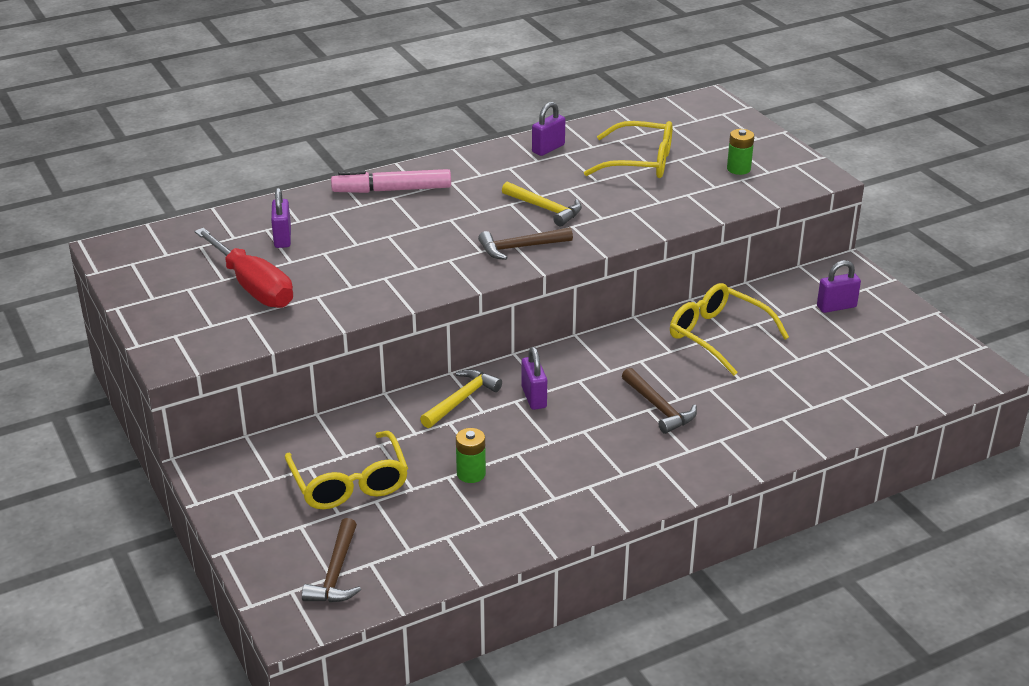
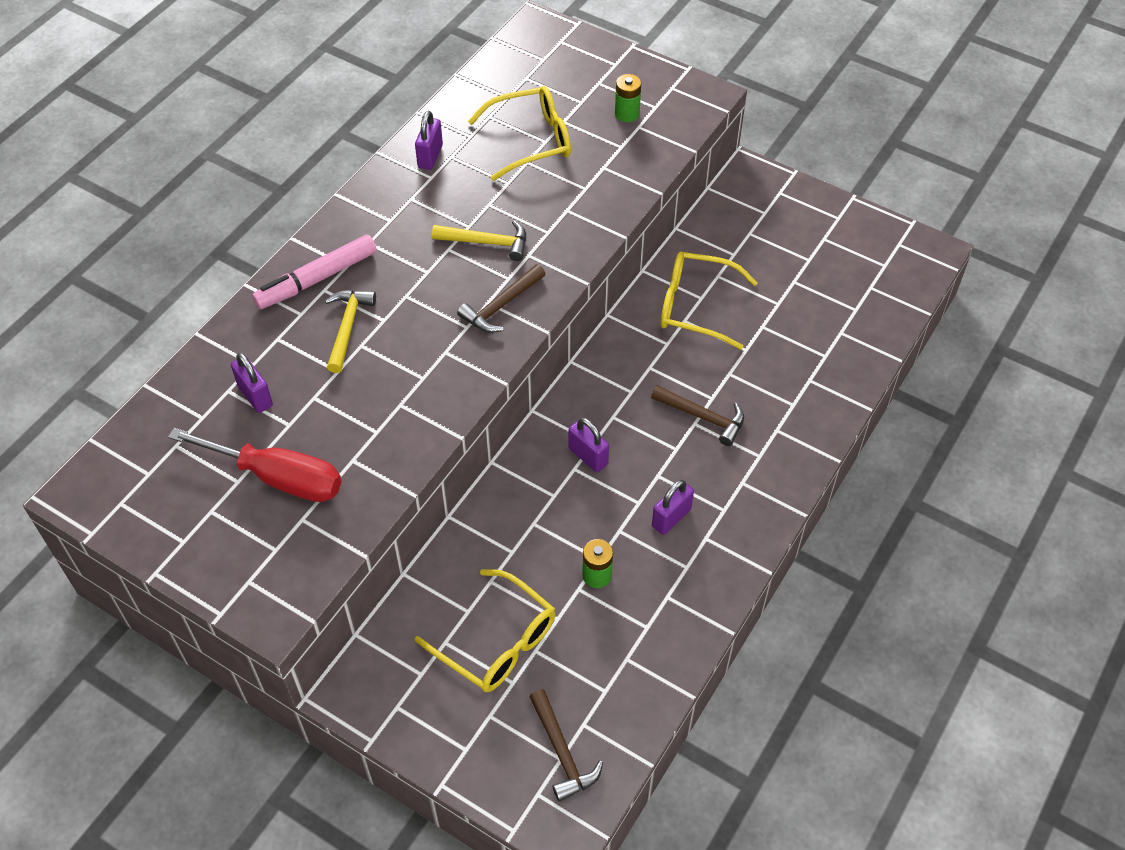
camera: 30 degrees left, 20 degrees up
(461, 399) = (525, 490): yellow hammer -> yellow hammer (347, 327)
(836, 307) = (770, 226): purple padlock -> purple padlock (671, 518)

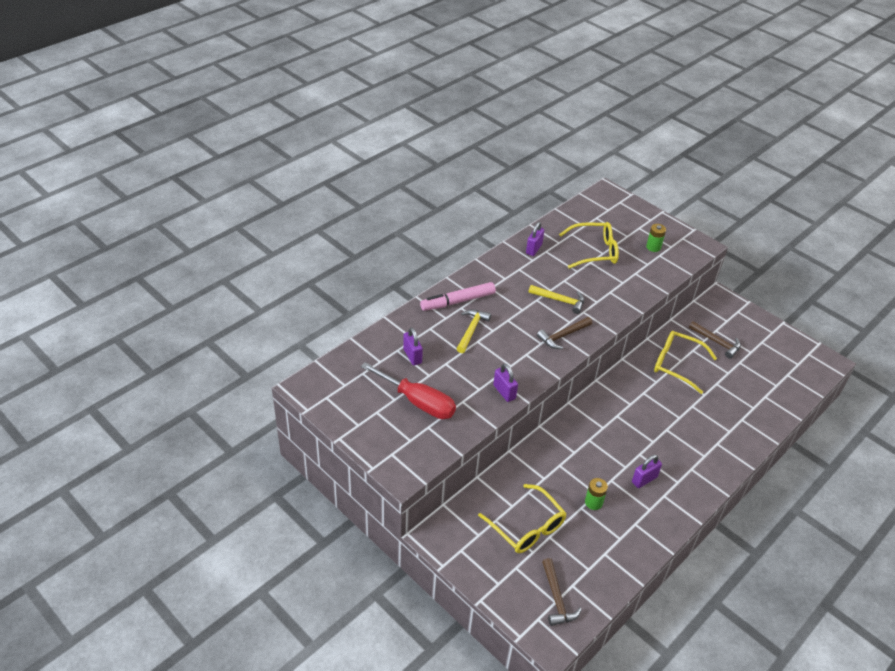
camera: 10 degrees right, 10 degrees down
(588, 456) = (598, 435): purple padlock -> purple padlock (504, 392)
(703, 417) = (672, 427): brown hammer -> brown hammer (716, 342)

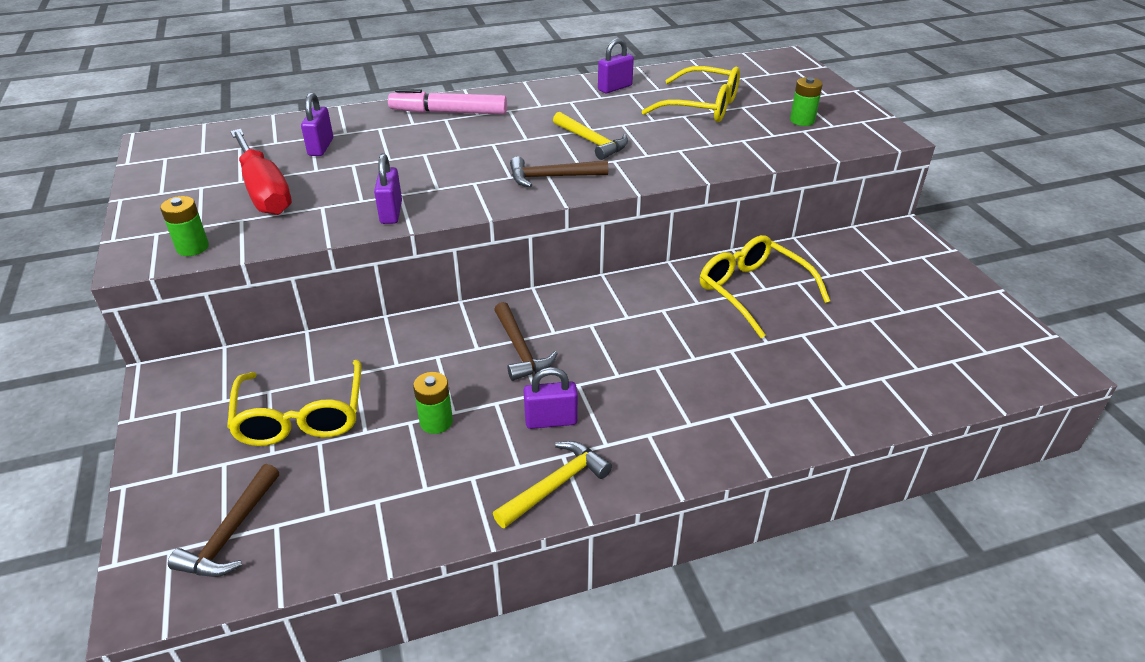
camera: 30 degrees right, 5 degrees down
(424, 456) = (192, 247): none -> green battery
(471, 330) = (430, 142): yellow hammer -> yellow hammer (556, 485)
(716, 342) = (849, 283): brown hammer -> brown hammer (520, 350)

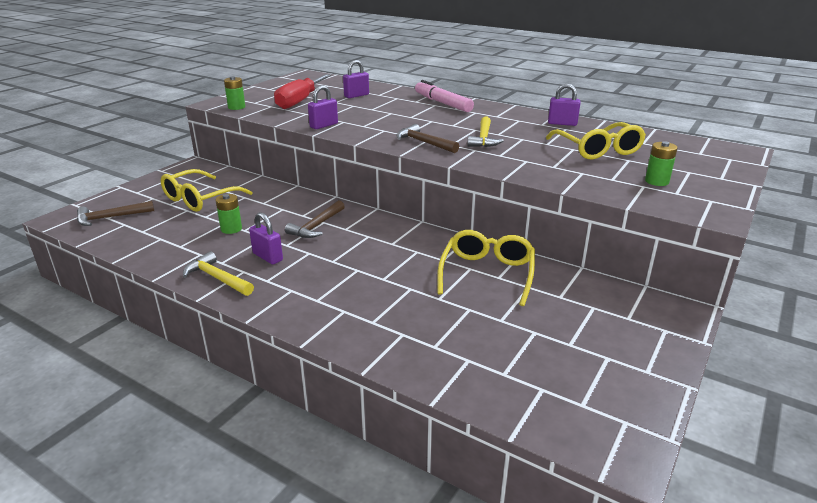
camera: 50 degrees right, 10 degrees down
(556, 485) = (217, 278): yellow hammer -> yellow hammer turned 150 degrees counterclockwise

